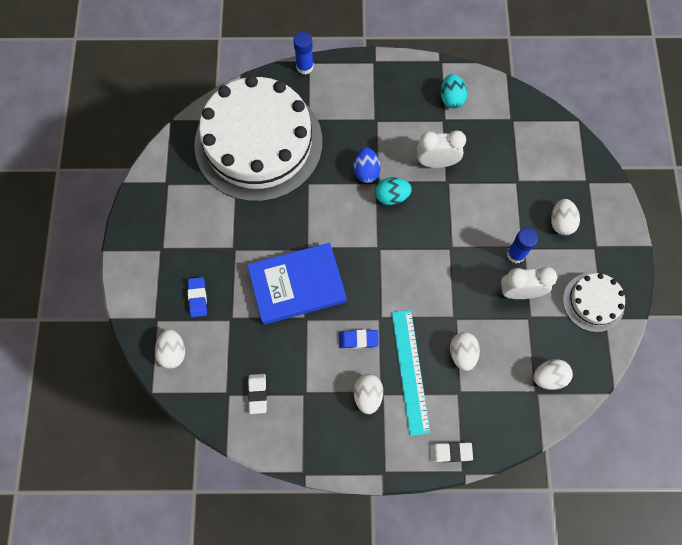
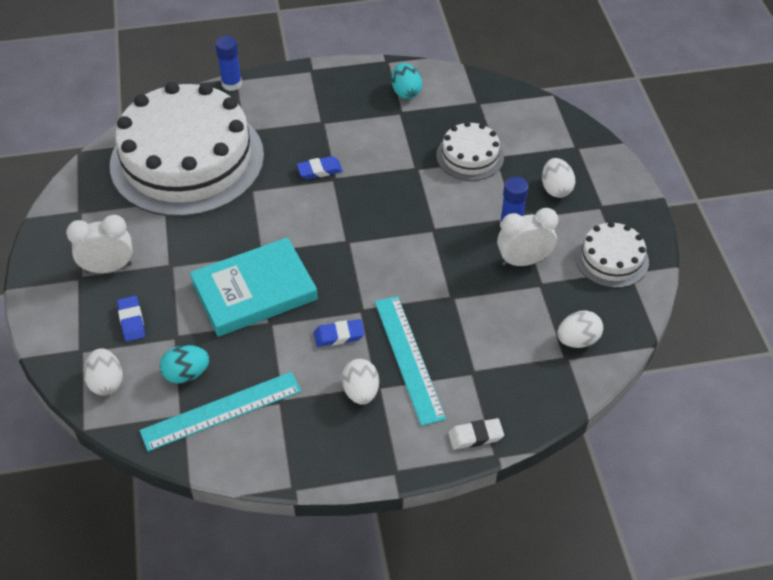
camera: 10 degrees left, 20 degrees down
(257, 394) = (221, 410): white eraser -> turquoise ruler
(297, 285) = (254, 291): blue book -> turquoise book
(366, 171) = (319, 170): blue egg -> blue eraser
(391, 196) = (354, 190): turquoise egg -> turquoise egg (186, 374)
(436, 162) = (400, 152): white clock -> white clock (108, 268)
(462, 354) = (468, 332): white egg -> none
(494, 176) = (470, 156): none -> white cake

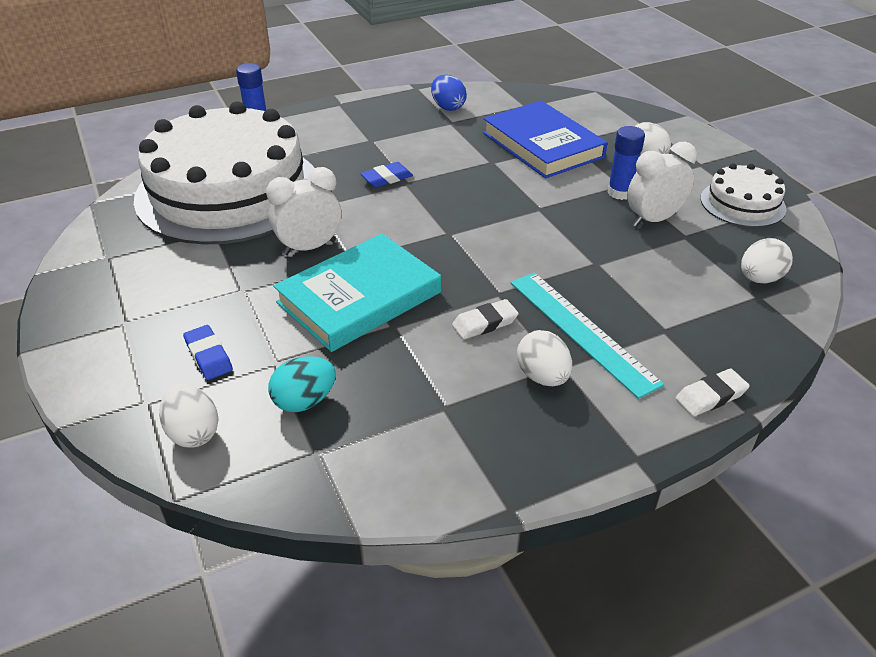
camera: 15 degrees left, 10 degrees down
(108, 268) = (160, 306): white clock -> white clock (309, 247)
(221, 410) = (369, 434): turquoise ruler -> none
(339, 335) = (484, 323): blue eraser -> white eraser
(405, 92) = (448, 107): turquoise egg -> blue egg
(470, 156) = (542, 145): white cake -> blue book

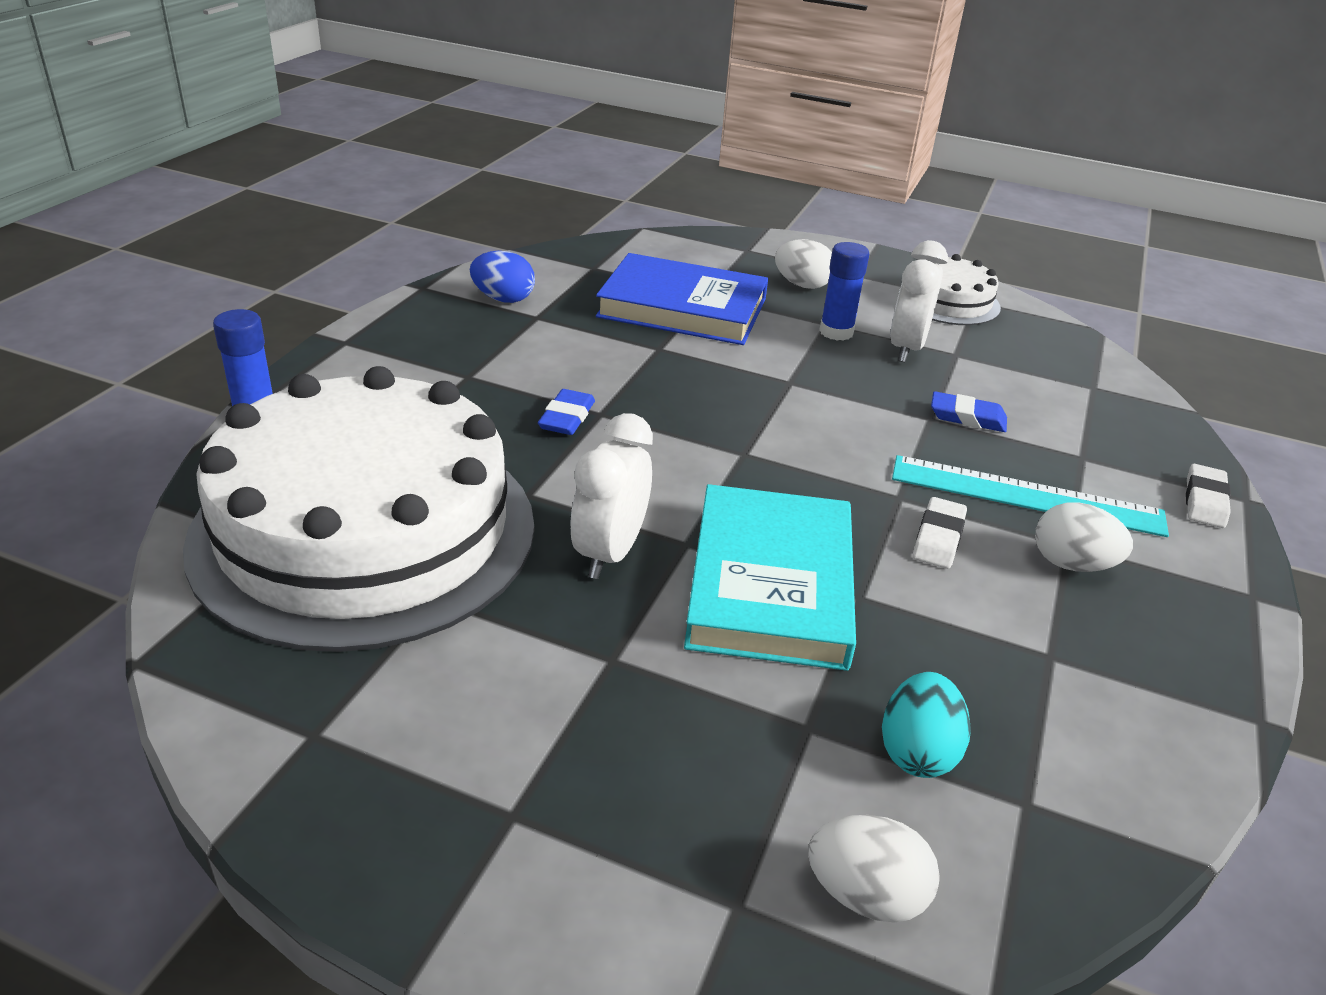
camera: 45 degrees left, 5 degrees down
(208, 356) = (714, 778): blue eraser -> blue eraser (967, 417)
(759, 279) = (1068, 369): white egg -> none

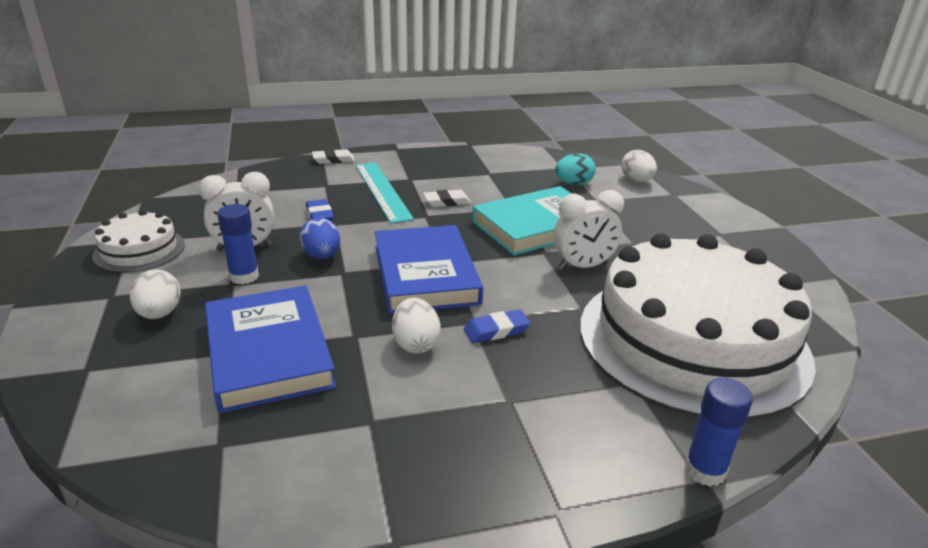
camera: 125 degrees left, 5 degrees down
(503, 299) = (358, 463): blue egg -> blue egg (322, 256)
(729, 426) = (425, 274): none -> blue book
(1071, 564) = (424, 176): white egg -> white egg (415, 344)

